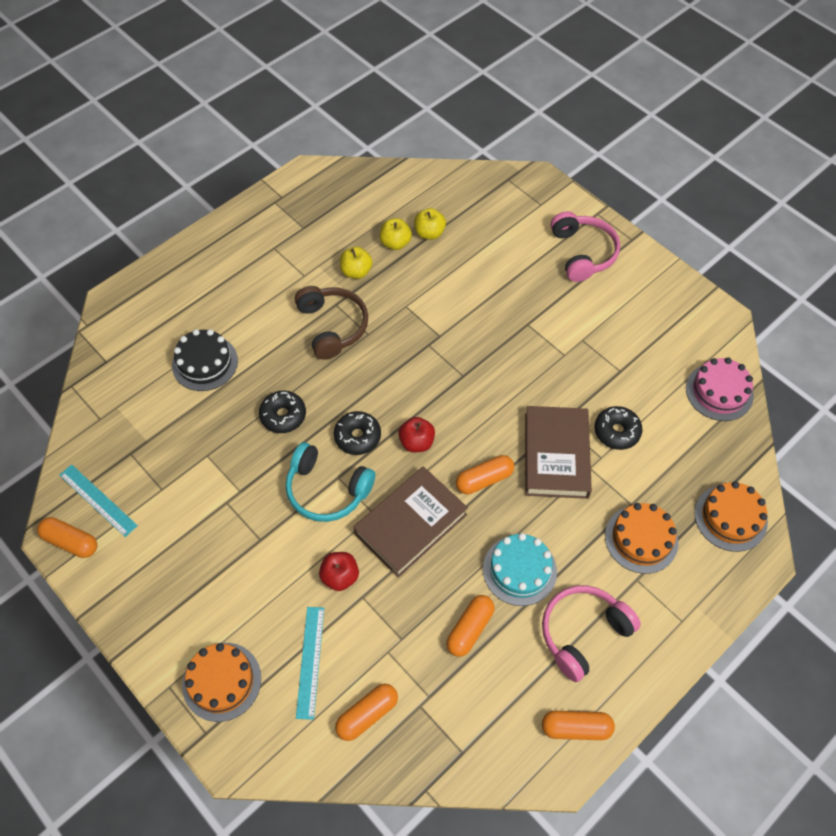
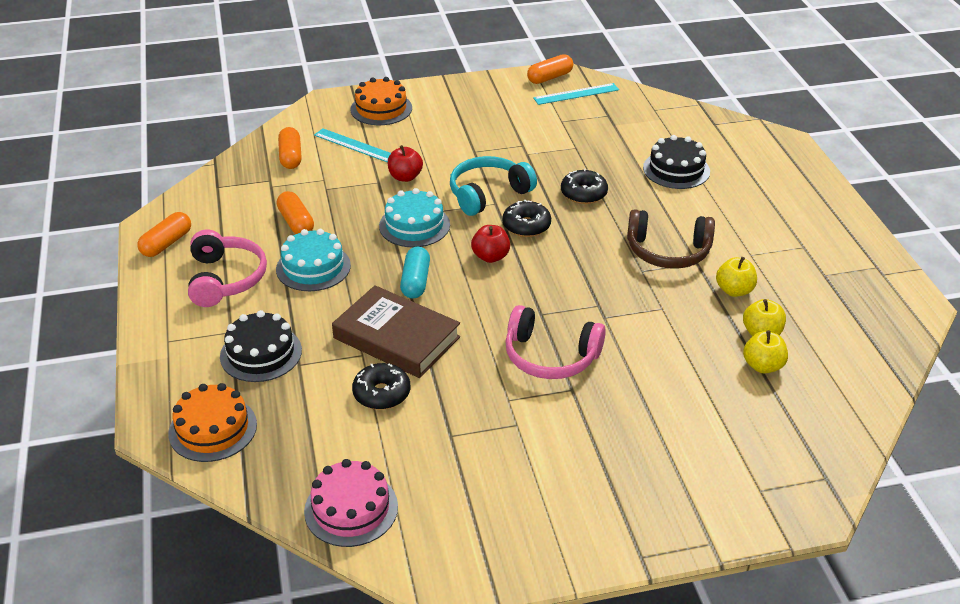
camera: 120 degrees right, 20 degrees down
(410, 524) = (414, 225): brown book -> turquoise cake
(484, 479) = (415, 281): orange capsule -> turquoise capsule
(582, 253) = (648, 491): pink headphones -> pink headphones (550, 356)
(641, 539) = (261, 353): orange cake -> black cake

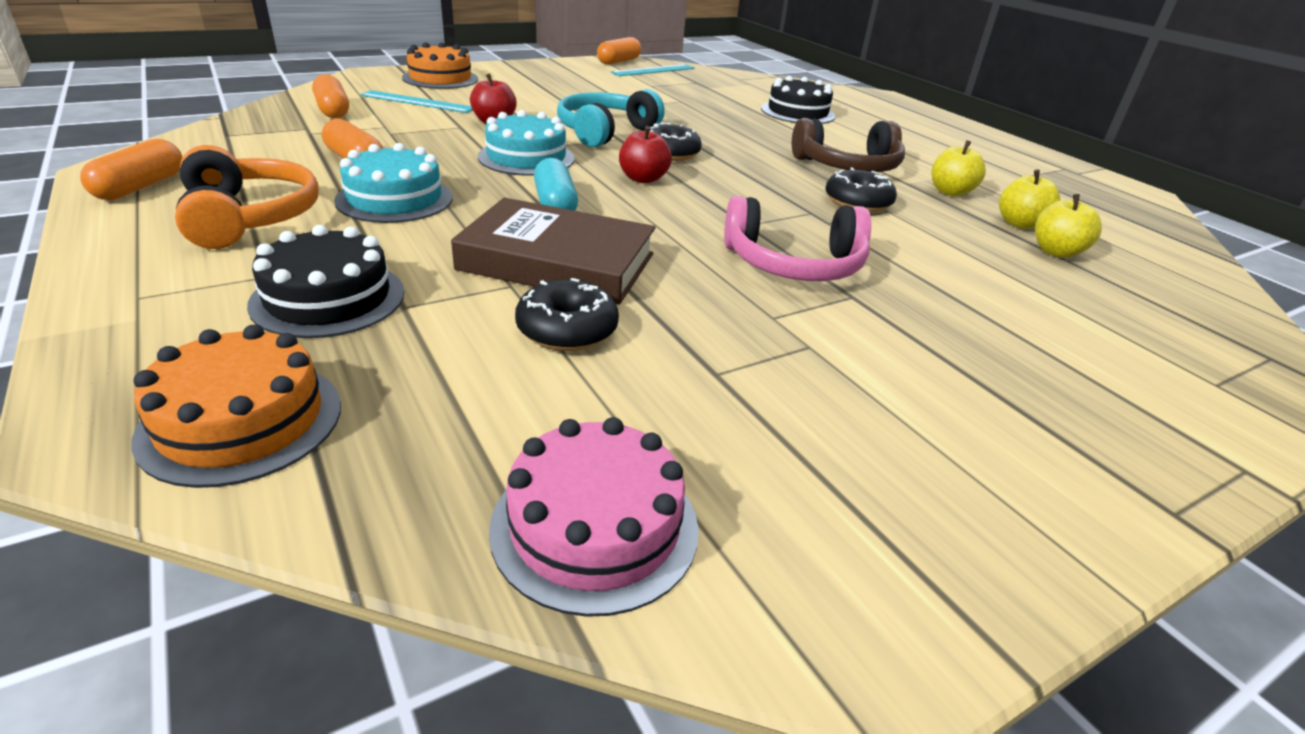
camera: 20 degrees left, 5 degrees down
(225, 279) = (249, 217): pink headphones -> orange headphones
(583, 194) = (716, 129): black donut -> black donut (857, 202)

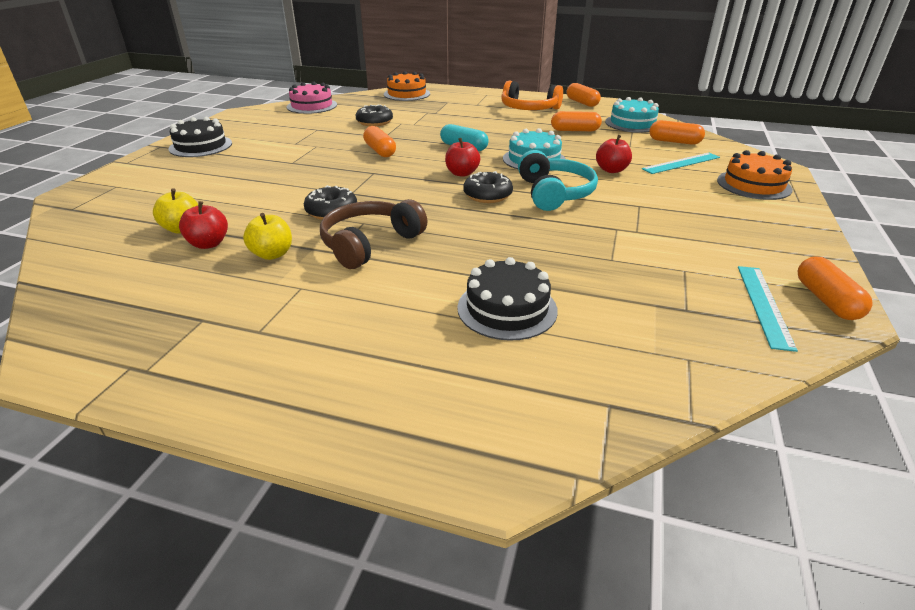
camera: 140 degrees right, 0 degrees up
(328, 298) = (448, 107): black cake -> black cake (201, 146)
(394, 199) = (515, 127): turquoise cake -> turquoise cake (632, 123)
(557, 262) = (415, 133): brown book -> none
(681, 253) = (380, 151): none -> orange capsule
(793, 264) = (329, 164): pink headphones -> none
(1020, 224) = (208, 244): yellow apple -> red apple

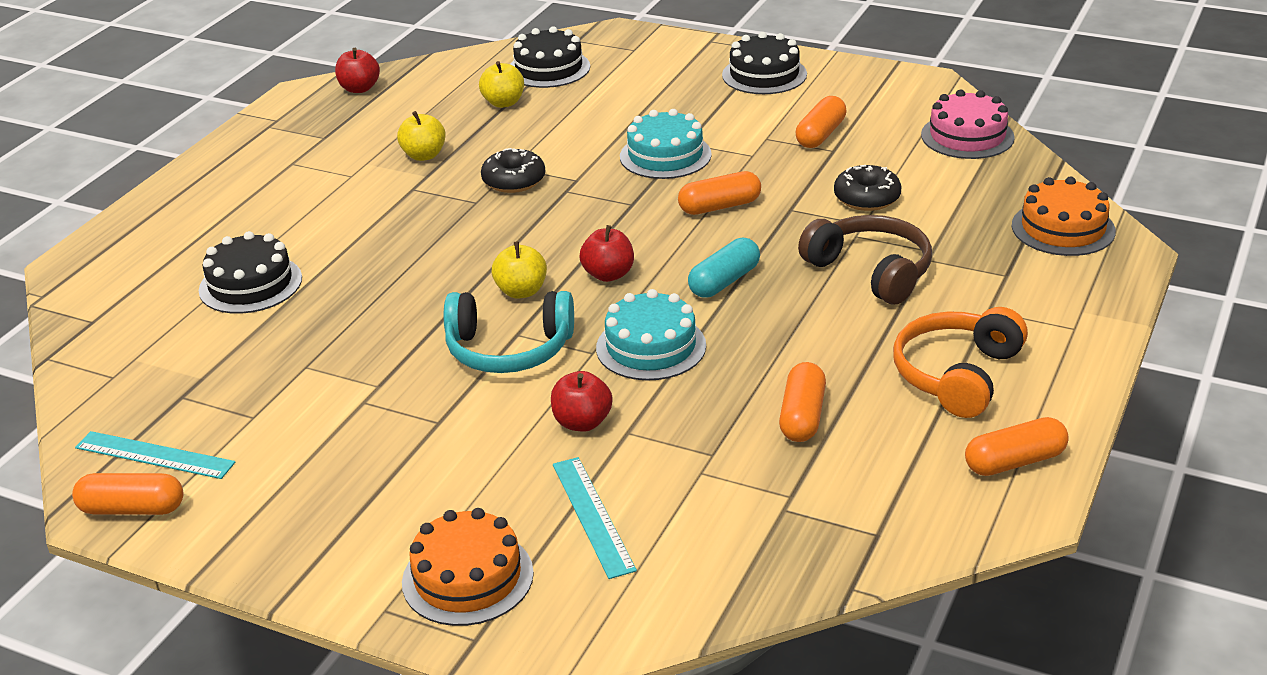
camera: 100 degrees right, 0 degrees up
(123, 216) = (549, 68): none -> black cake
(208, 244) = (463, 121): red apple -> red apple (359, 88)
(370, 244) = (421, 208): brown headphones -> brown headphones (871, 271)
(487, 195) = (521, 291): black donut -> yellow apple
(632, 123) = (844, 509): turquoise cake -> turquoise cake (665, 155)
(674, 142) = (713, 541): orange capsule -> orange capsule (820, 135)

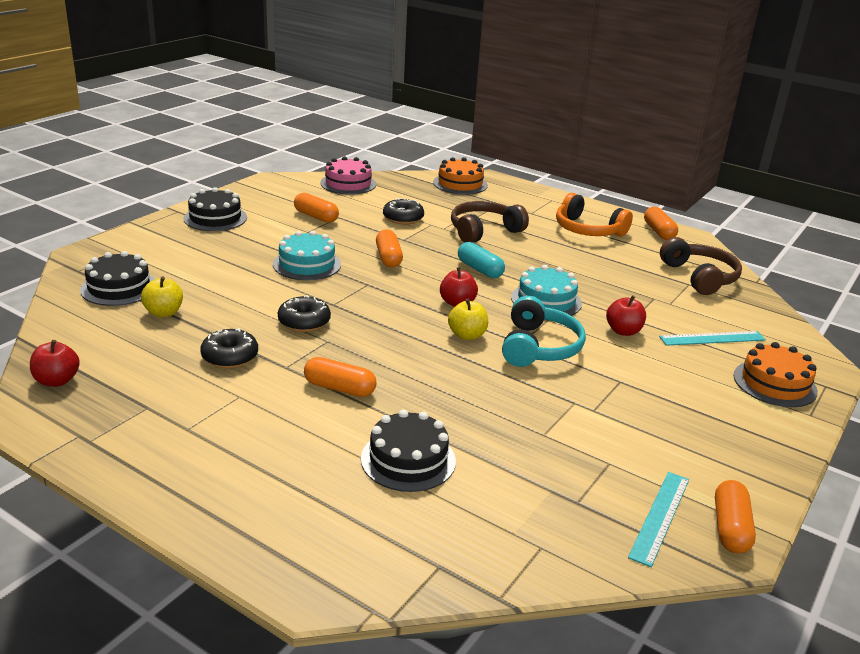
camera: 85 degrees left, 5 degrees down
(424, 155) = (230, 357): yellow apple -> black donut
(802, 416) = (620, 270): orange capsule -> orange capsule (339, 388)
(827, 510) = (699, 277): none -> brown headphones

